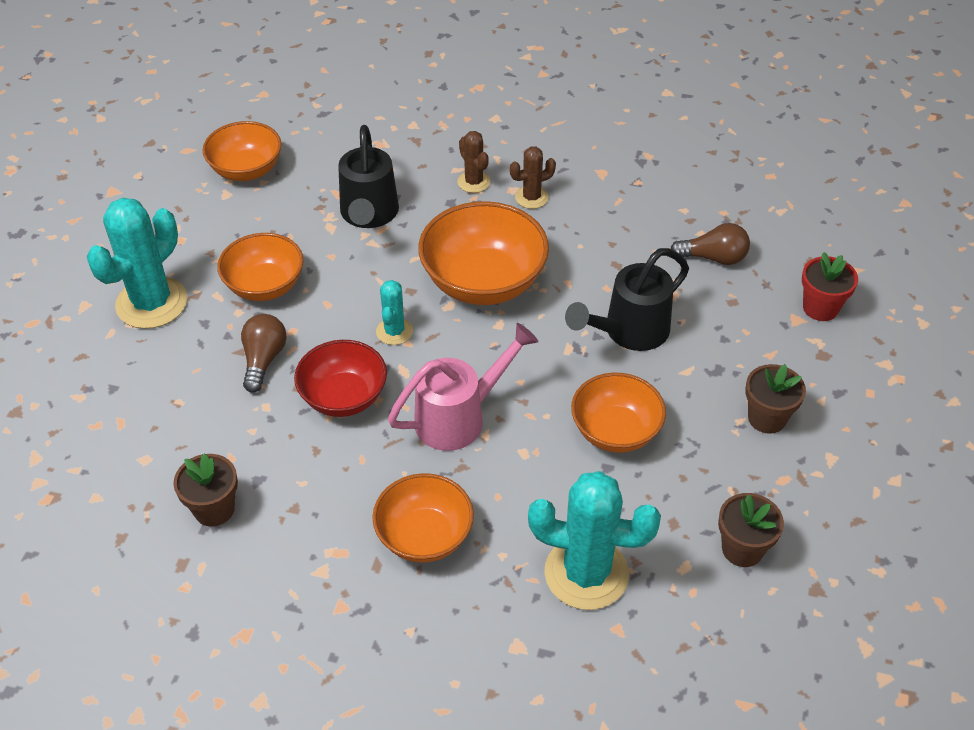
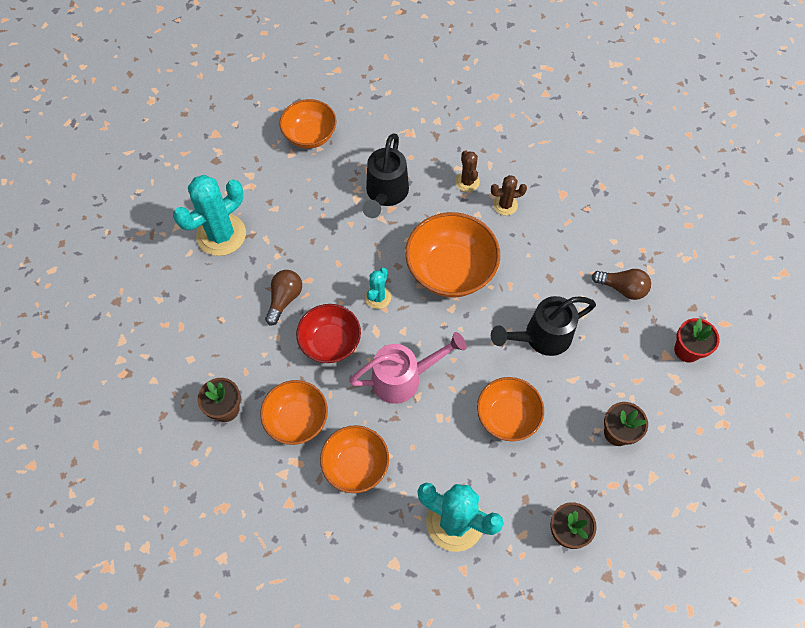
camera: 15 degrees right, 15 degrees up
(265, 286) = (299, 238): orange bowl -> orange bowl (297, 419)

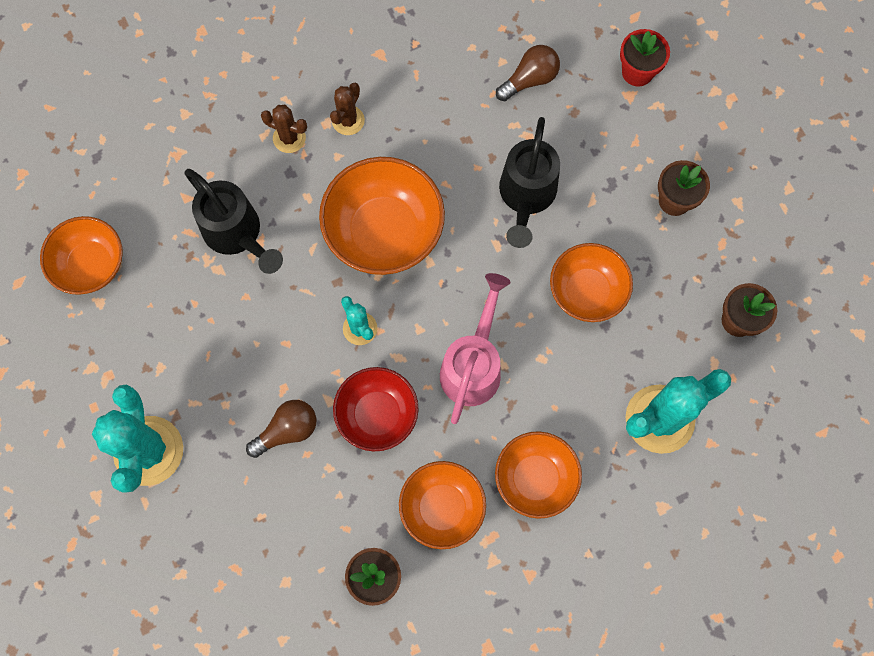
camera: 55 degrees left, 10 degrees up
(284, 299) = (287, 430): brown light bulb -> brown light bulb turned 90 degrees clockwise

